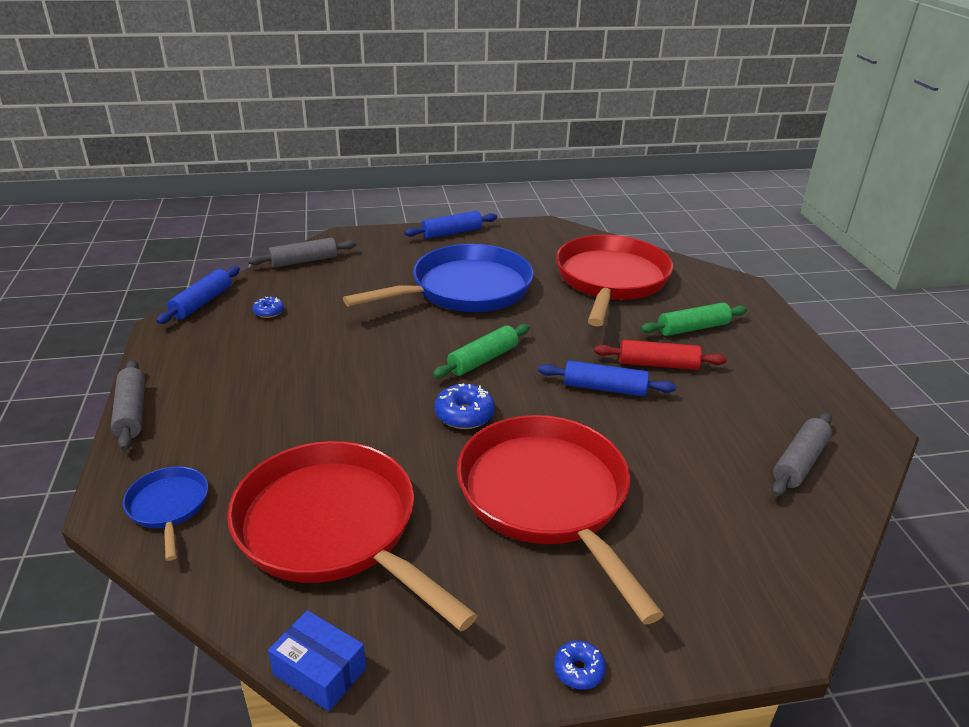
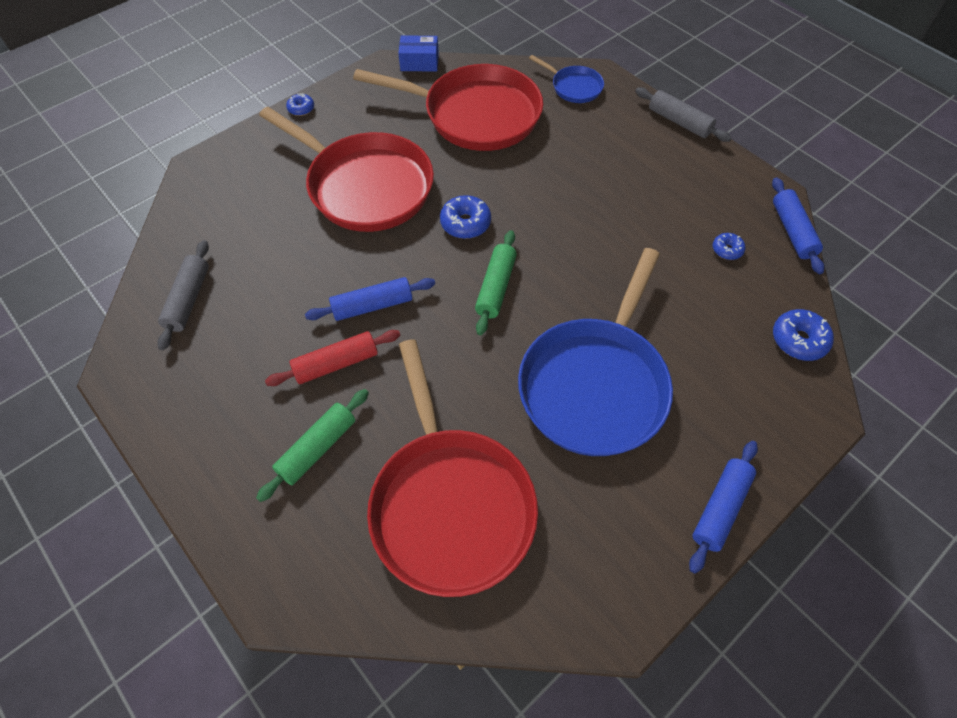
camera: 150 degrees right, 25 degrees up
(304, 261) = (798, 340): grey rolling pin -> blue donut

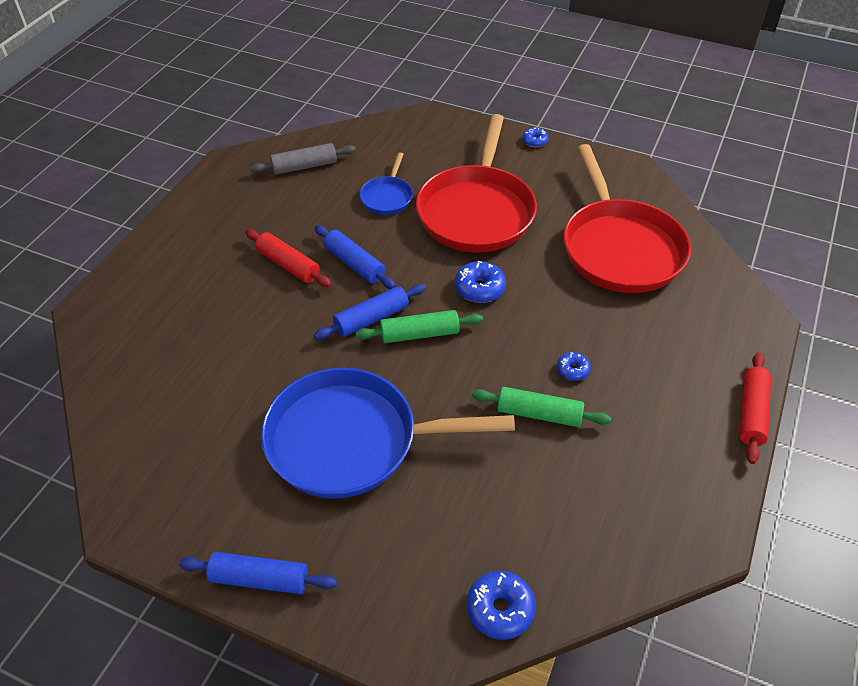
camera: 65 degrees right, 10 degrees down
(317, 448) = (210, 284): green rolling pin -> green rolling pin (539, 414)
(419, 62) = (656, 186): blue box -> none
(450, 504) = (192, 378): red pan -> none
(574, 87) = (725, 306): blue pan -> blue pan (387, 197)
(679, 122) = (752, 413): grey rolling pin -> red rolling pin
(727, 250) = (587, 508): blue donut -> blue donut (572, 370)
(792, 231) = (661, 569): blue rolling pin -> blue rolling pin (371, 318)

